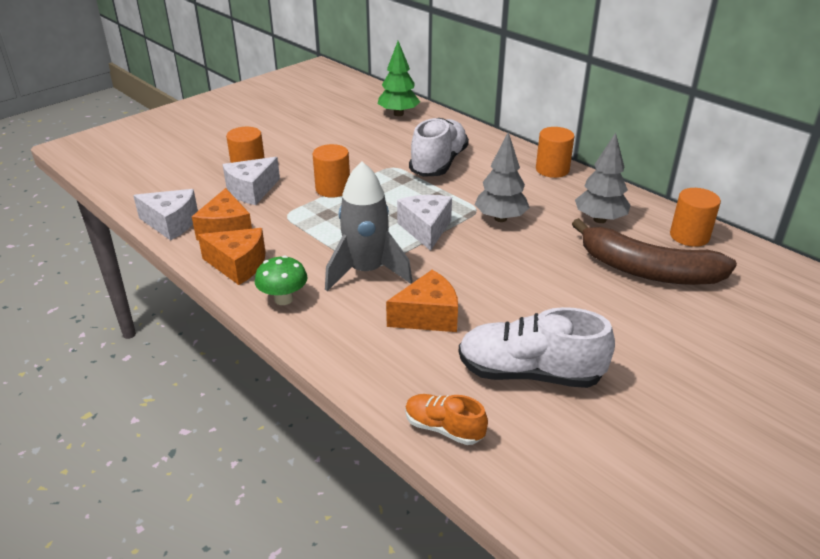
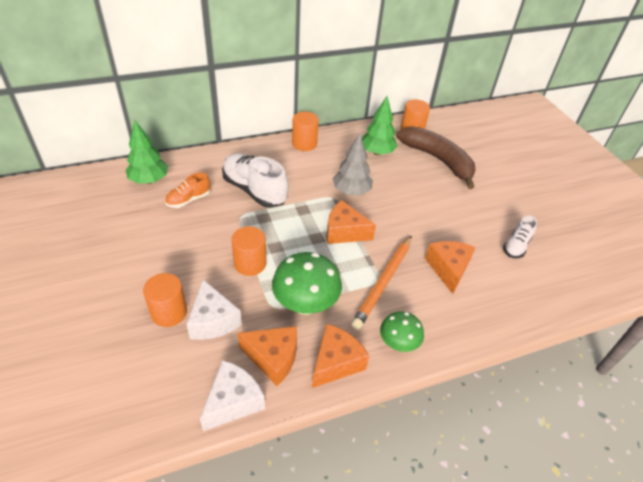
camera: 70 degrees left, 10 degrees up
(301, 231) = (305, 304): none -> green mushroom
(366, 271) = (383, 283): grey rocket -> orange pencil
(426, 229) = (344, 232): white cheese -> orange cheese
(443, 428) = (556, 301): orange shoe -> orange shoe (188, 200)
(529, 373) = (516, 246): white shoe -> white shoe, size x0.55
(600, 219) = (377, 152): grey tree -> green tree
(647, 270) = (438, 160): brown banana -> brown banana turned 90 degrees counterclockwise

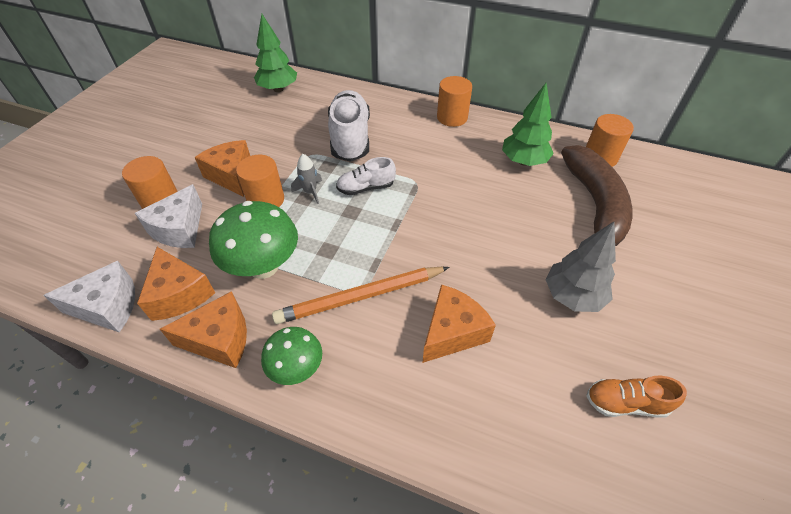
camera: 45 degrees right, 5 degrees up
(188, 200) = (287, 119): orange shoe -> orange shoe (625, 403)
(274, 241) = (310, 192): none -> grey rocket
(344, 232) = (385, 222): orange cheese -> orange cheese (232, 176)
(351, 191) = (443, 186): grey tree -> grey tree (573, 296)
(516, 246) = (582, 366): white shoe -> white shoe (366, 188)

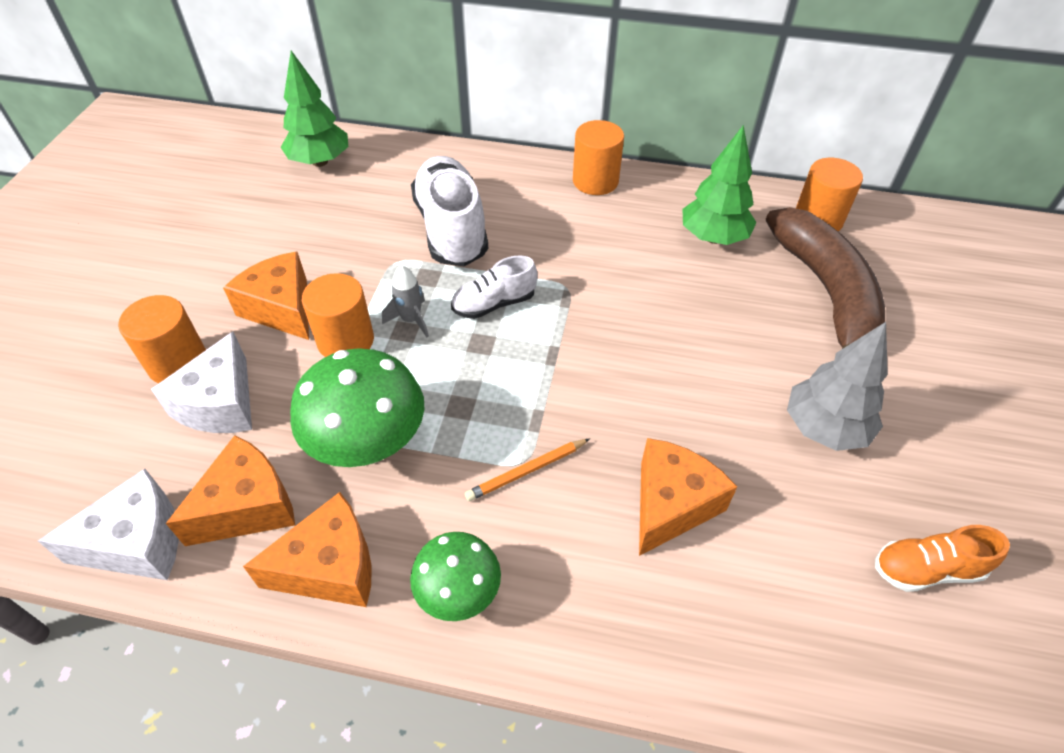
camera: 10 degrees left, 0 degrees up
(179, 294) = (248, 506): orange cheese -> orange cheese turned 90 degrees counterclockwise
(360, 297) = (526, 471): orange pencil -> orange pencil, size x0.52

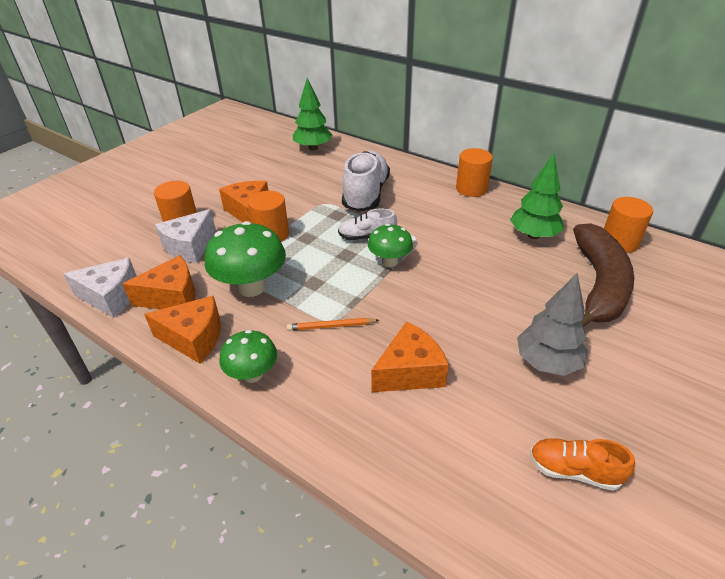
camera: 25 degrees right, 10 degrees down
(411, 320) = (314, 233): grey rocket -> none
(549, 336) = (389, 261): none -> green mushroom

